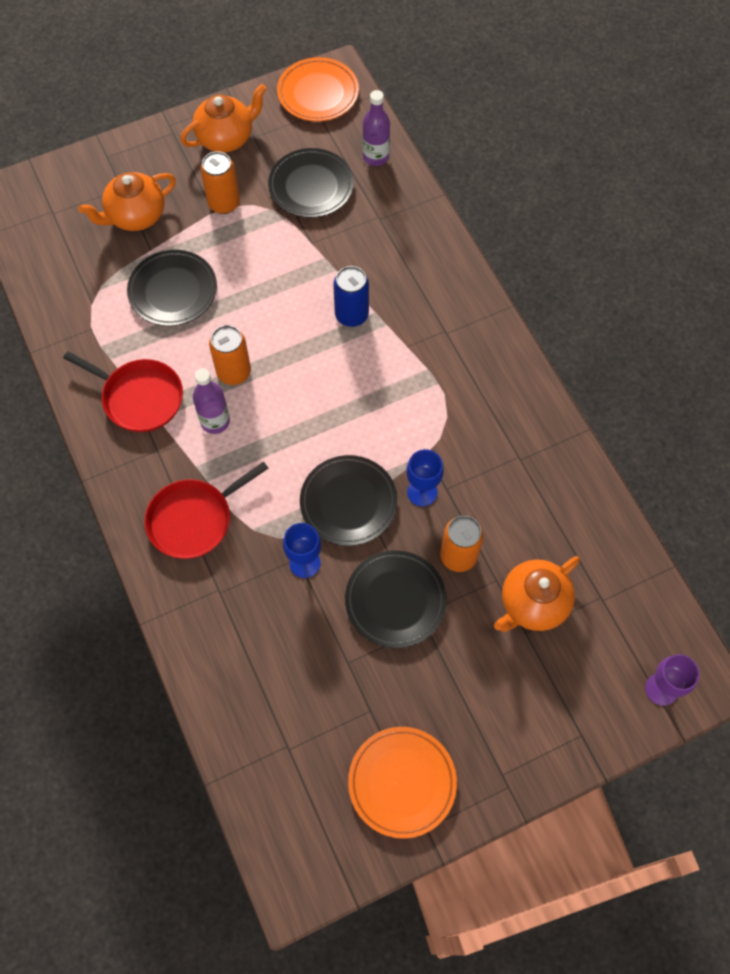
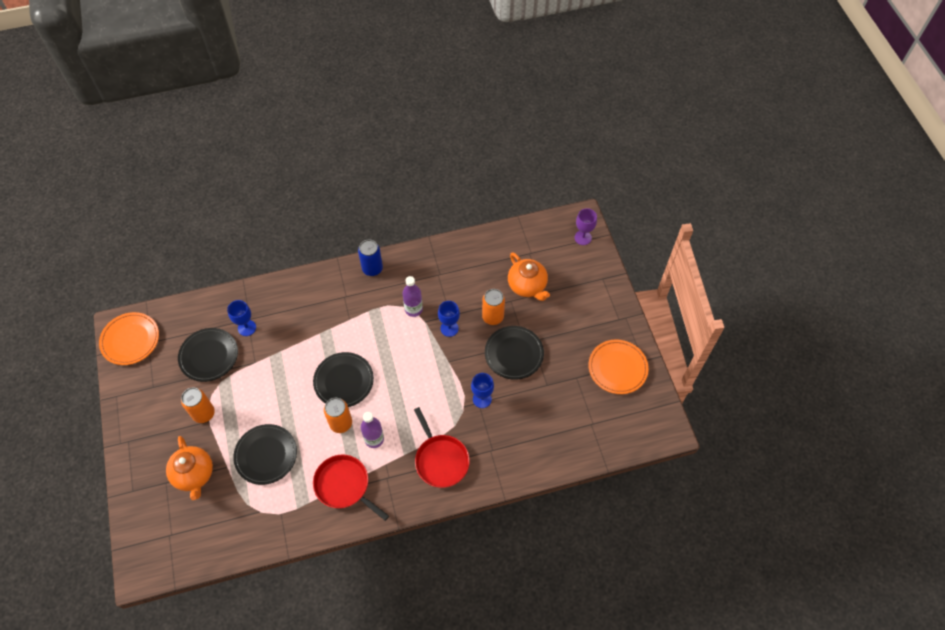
camera: 80 degrees left, 5 degrees down
(139, 397) = (344, 485): red pan -> red pan turned 90 degrees counterclockwise
(226, 138) = (147, 405): orange teapot -> none
(348, 502) = (447, 369): black plate -> black plate (344, 381)
(351, 315) = (317, 347): blue can -> blue can (372, 268)
(364, 219) = (247, 328): none -> blue goblet
(376, 157) = (198, 313): purple bottle -> purple bottle (413, 309)

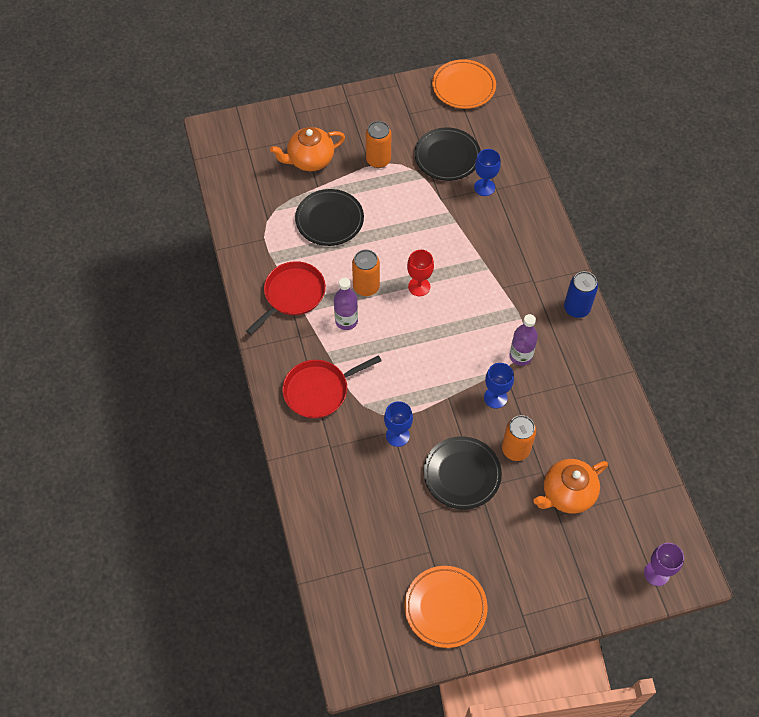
camera: 90 degrees right, 0 degrees up
(344, 381) = (419, 286): black plate -> red goblet

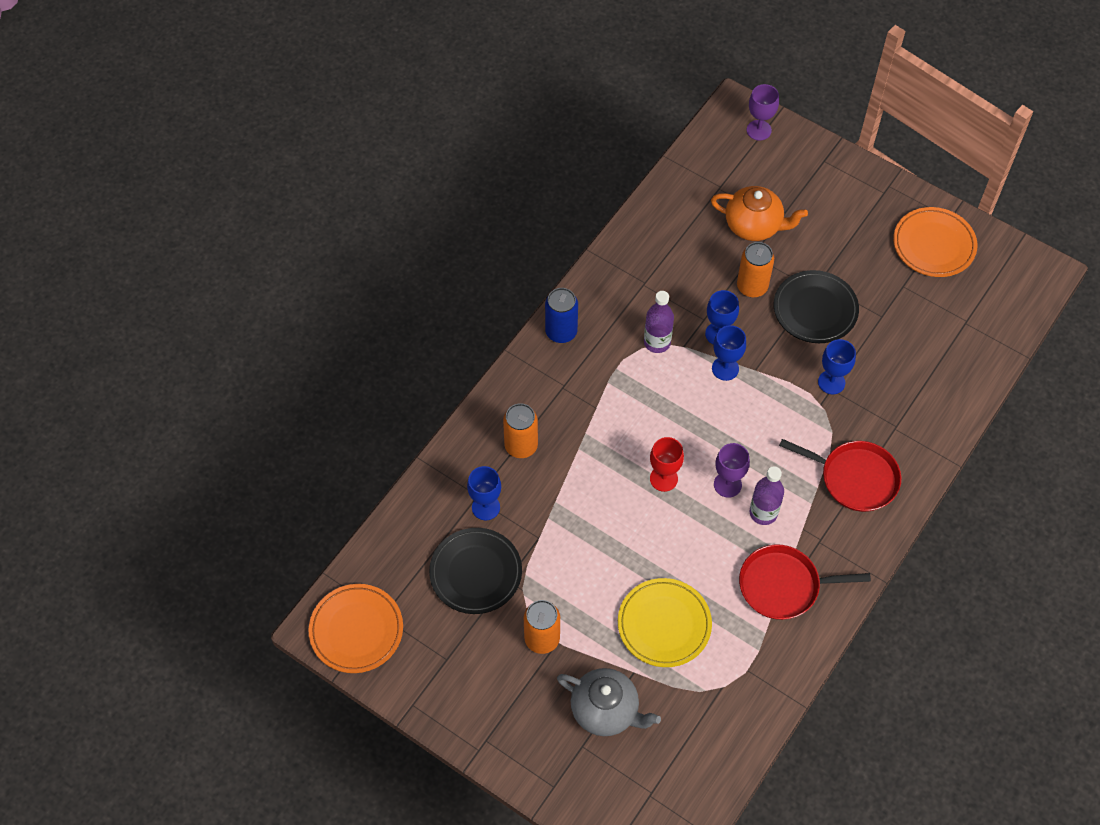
camera: 130 degrees left, 0 degrees up
(310, 160) = (606, 711): orange teapot -> grey teapot
(329, 220) = (664, 624): black plate -> yellow plate
(366, 287) = (709, 525): orange can -> orange can (521, 446)
(383, 317) = (727, 484): none -> purple goblet
(465, 380) = (725, 368): none -> blue goblet

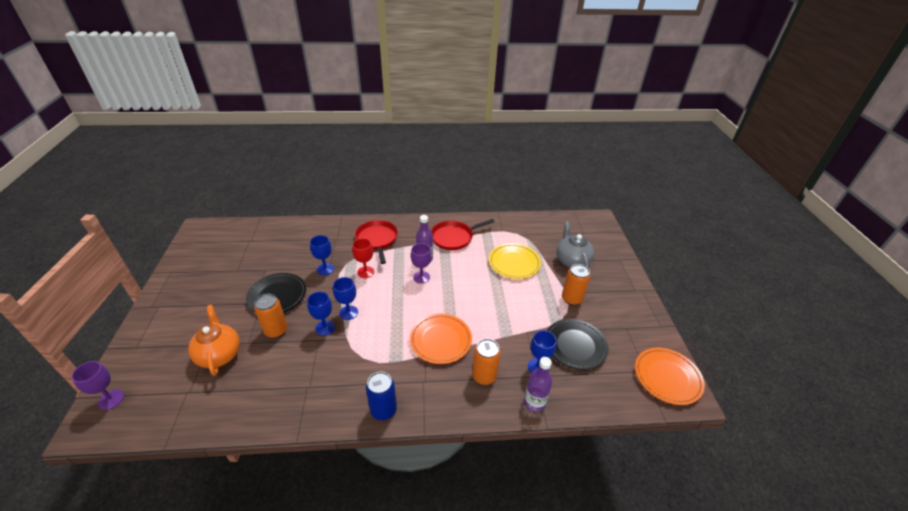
camera: 130 degrees left, 20 degrees down
(657, 342) = (353, 353): purple bottle -> purple bottle (534, 402)
(663, 478) = (441, 301): red goblet -> red goblet (365, 272)
(783, 585) = (454, 237): red pan -> red pan turned 105 degrees clockwise
(934, 245) = (197, 270): orange plate -> orange plate (440, 340)

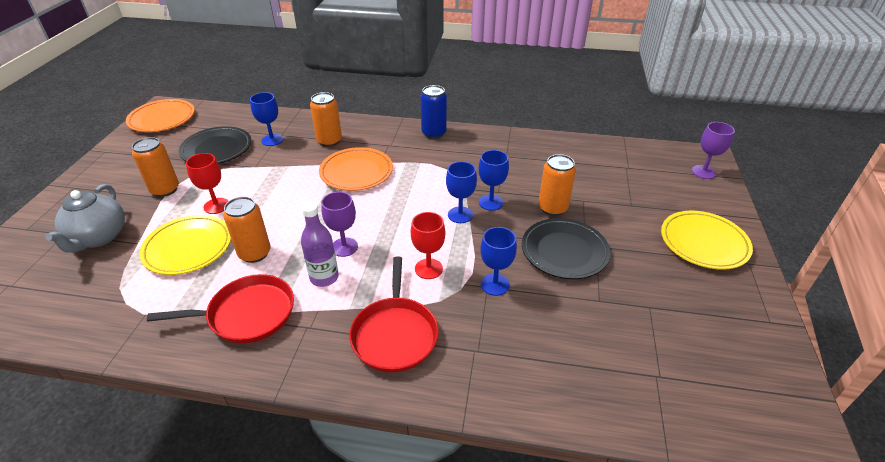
camera: 165 degrees left, 0 degrees up
(172, 318) = (703, 243): none -> yellow plate
(220, 354) = (612, 193): orange teapot -> none
(473, 265) = (254, 253): none -> orange can
(523, 292) = (216, 206): none -> red goblet
(534, 402) = (298, 121): purple bottle -> none

